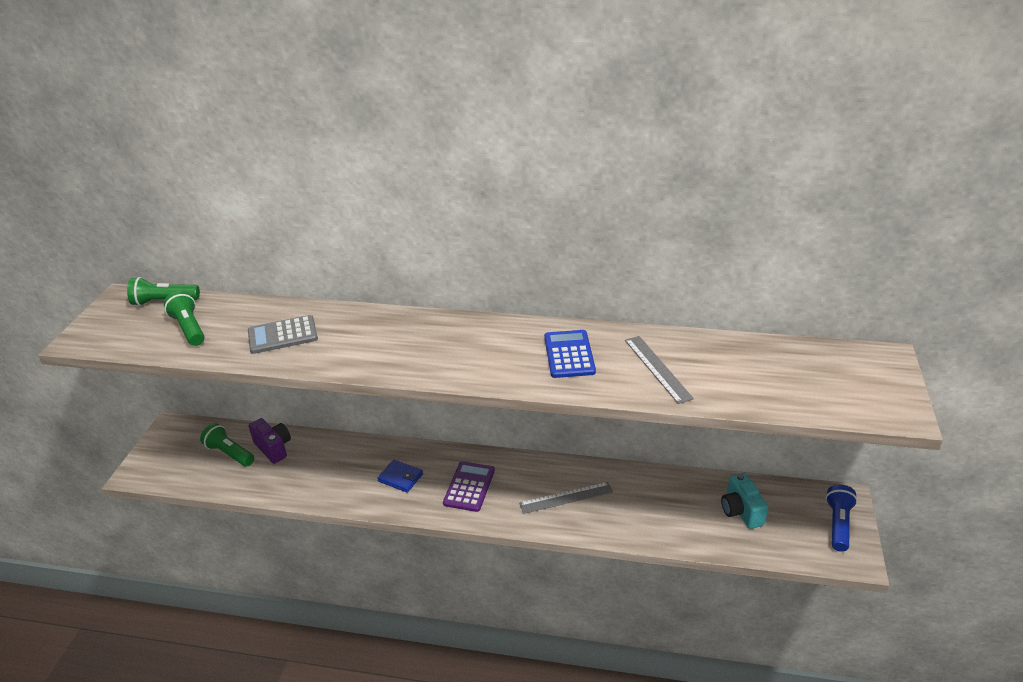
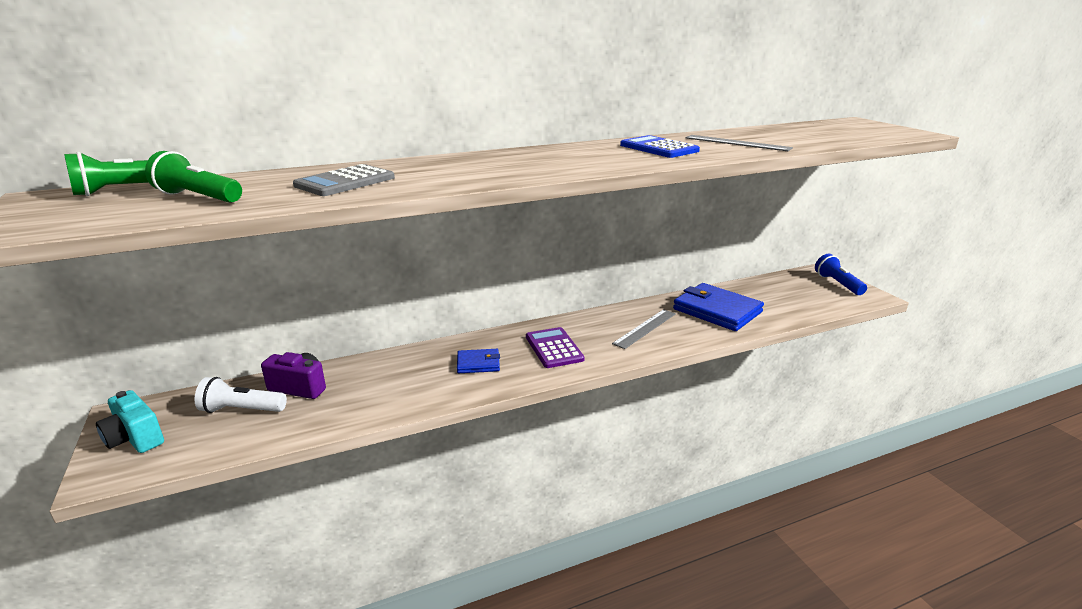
camera: 35 degrees left, 10 degrees down
(229, 453) = (241, 410): green flashlight -> white flashlight
(657, 505) = (717, 311): none -> blue wallet
(741, 511) = (774, 296): turquoise camera -> turquoise camera (135, 438)

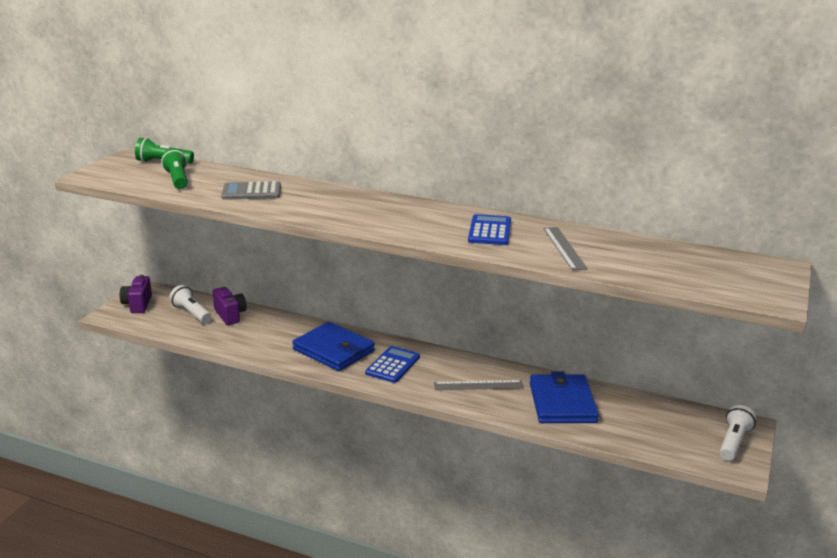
camera: 45 degrees right, 0 degrees up
(135, 438) = (138, 304): turquoise camera -> purple camera
(478, 363) = (333, 350): blue wallet -> blue wallet, size x1.97
(554, 348) = (392, 365): purple calculator -> blue calculator
(837, 284) = (733, 442): blue flashlight -> white flashlight

